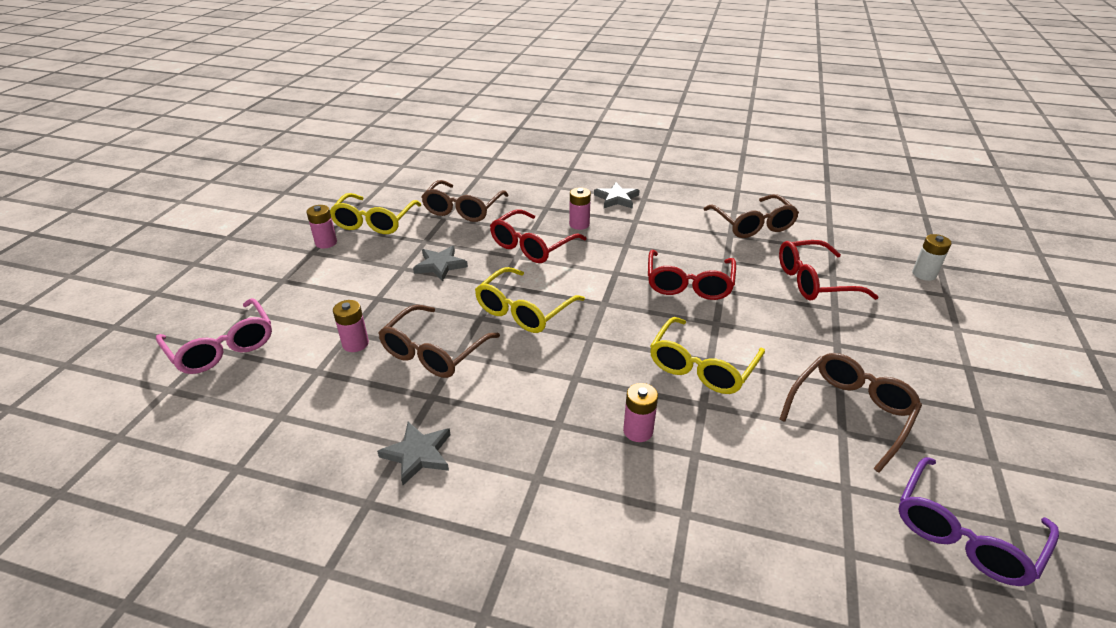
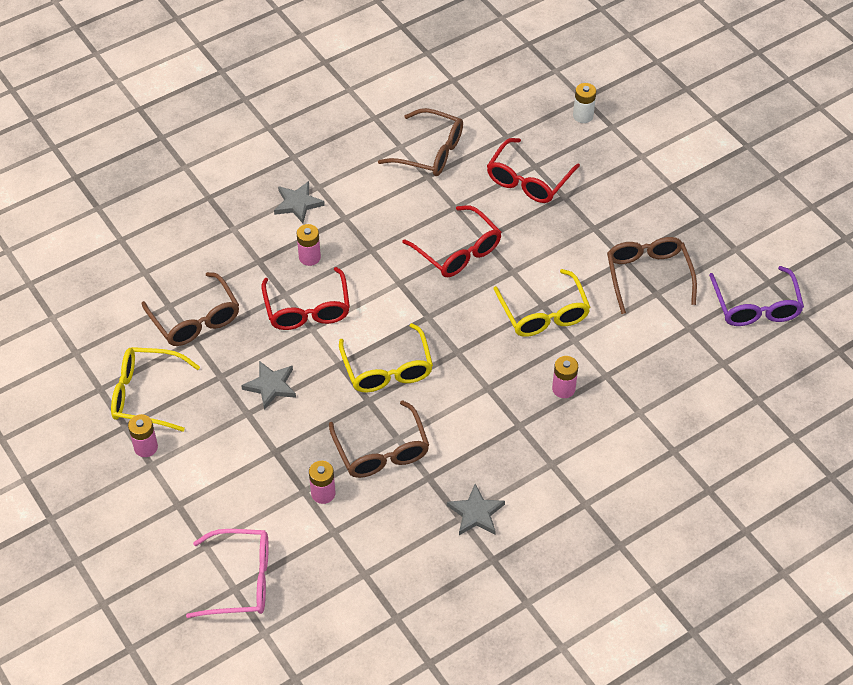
camera: 50 degrees left, 15 degrees up
(374, 222) = (146, 395): yellow glasses -> yellow glasses turned 135 degrees clockwise

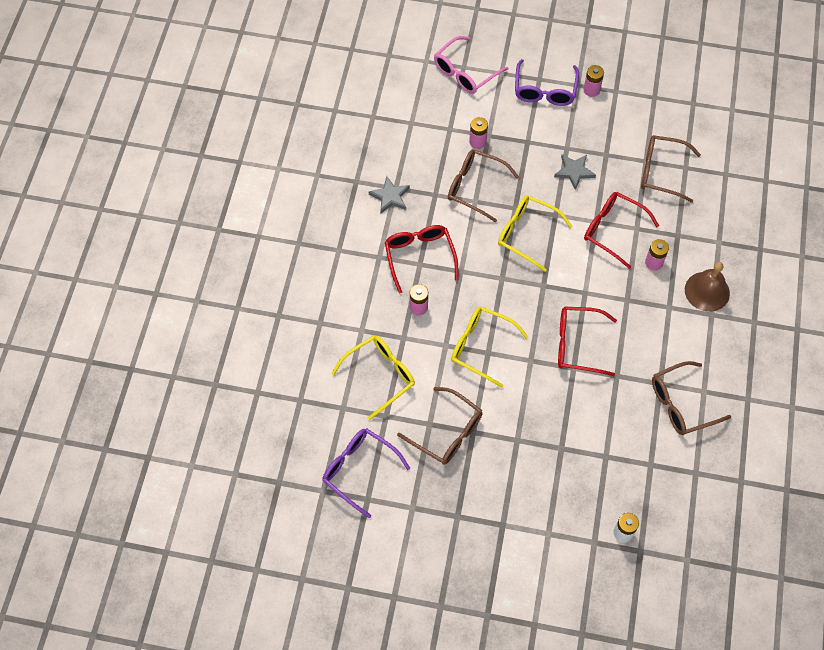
camera: 135 degrees right, 10 degrees up
(146, 395) = (628, 113): yellow glasses -> yellow glasses (380, 376)
(189, 487) = (545, 90): none -> purple glasses
(298, 204) = (707, 291): grey star -> brown bell
(528, 180) = (597, 440): red glasses -> red glasses (419, 257)

